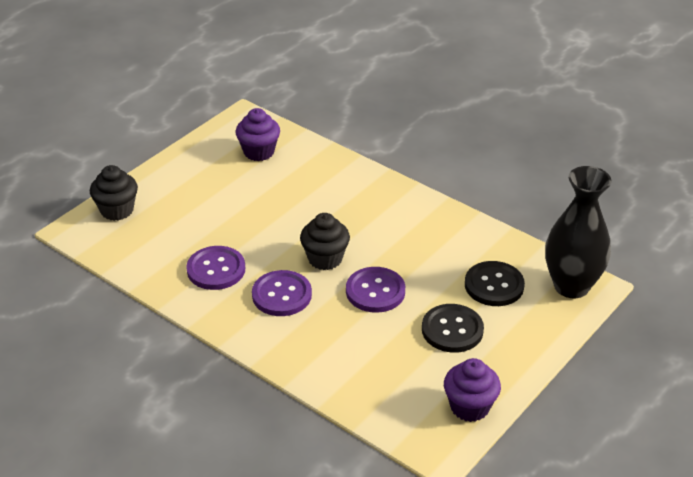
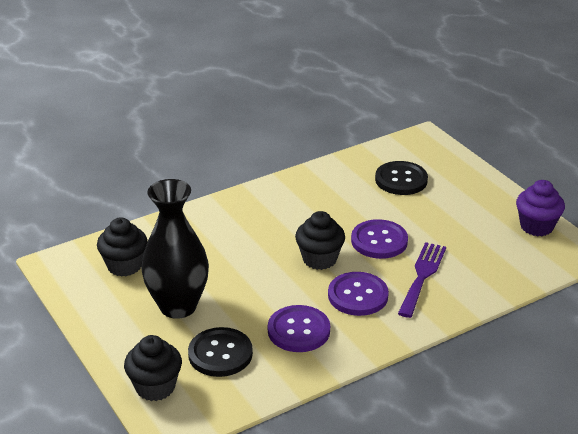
camera: 70 degrees left, 5 degrees down
(259, 152) = (124, 266): purple cupcake -> black cupcake
(333, 332) = (422, 276): none -> purple fork
(452, 330) = (445, 213): black button -> black button (220, 354)
(571, 286) = (419, 146): black vase -> black vase (178, 306)

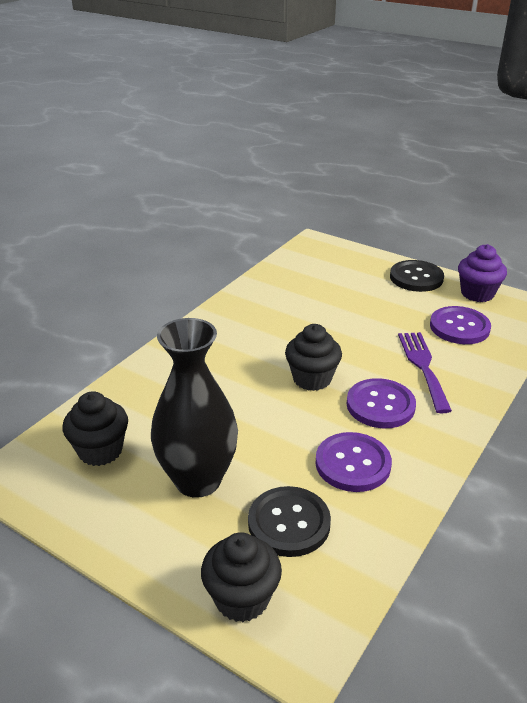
camera: 25 degrees left, 0 degrees up
(379, 241) = (354, 344): purple button -> purple button (459, 327)
(401, 180) = (326, 283): black button -> black button (416, 278)

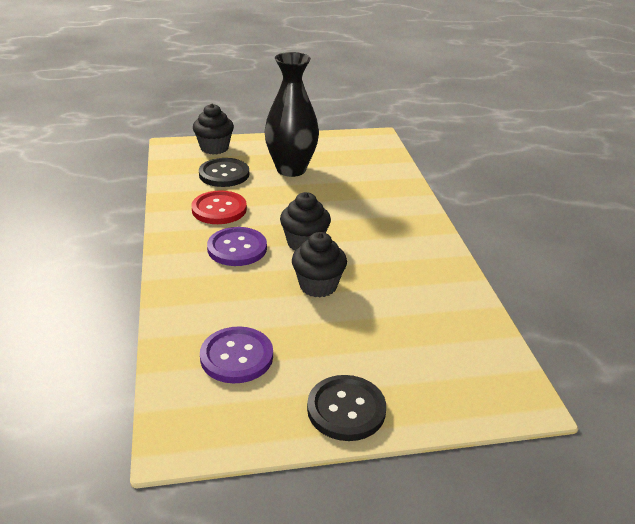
camera: 135 degrees right, 0 degrees up
(100, 451) = (357, 159): black cupcake -> black cupcake (318, 286)
(353, 464) = (219, 209): purple button -> red button
(423, 366) = (234, 294): purple fork -> none
(477, 293) = (255, 425): purple cupcake -> none

